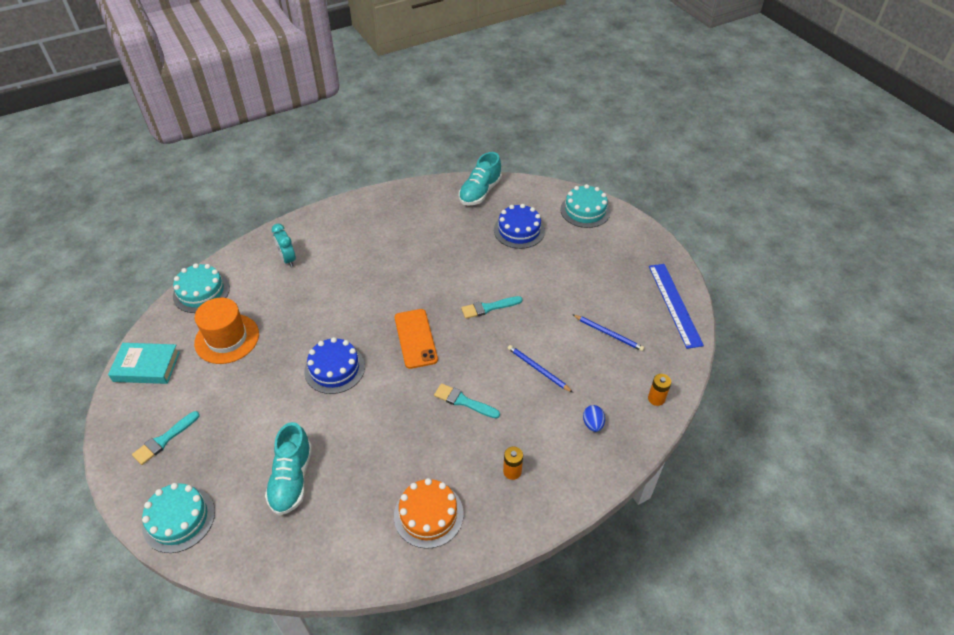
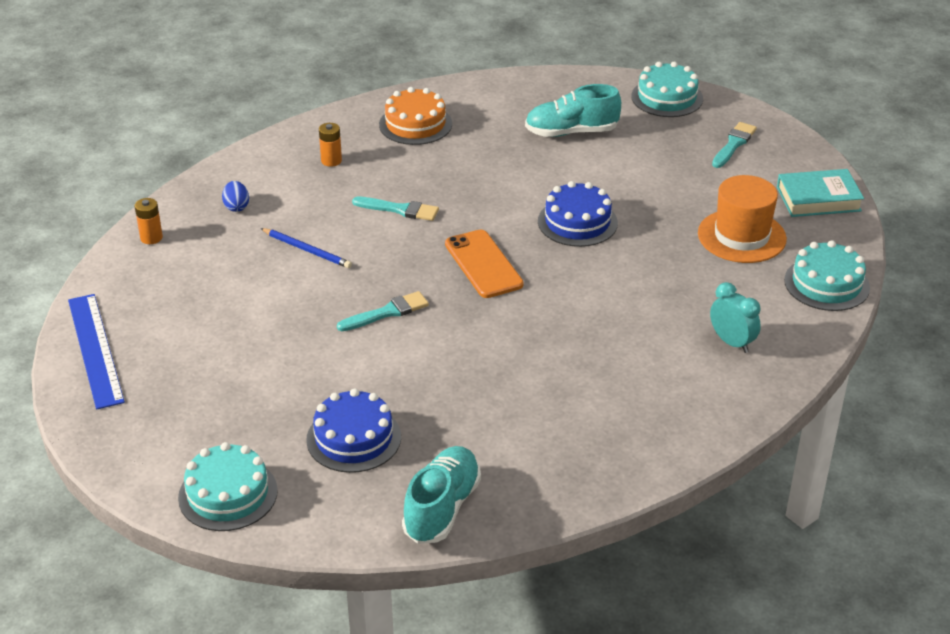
camera: 170 degrees right, 10 degrees down
(292, 479) = (571, 132): turquoise shoe -> turquoise shoe turned 90 degrees counterclockwise
(608, 334) = (205, 300): blue pencil -> none

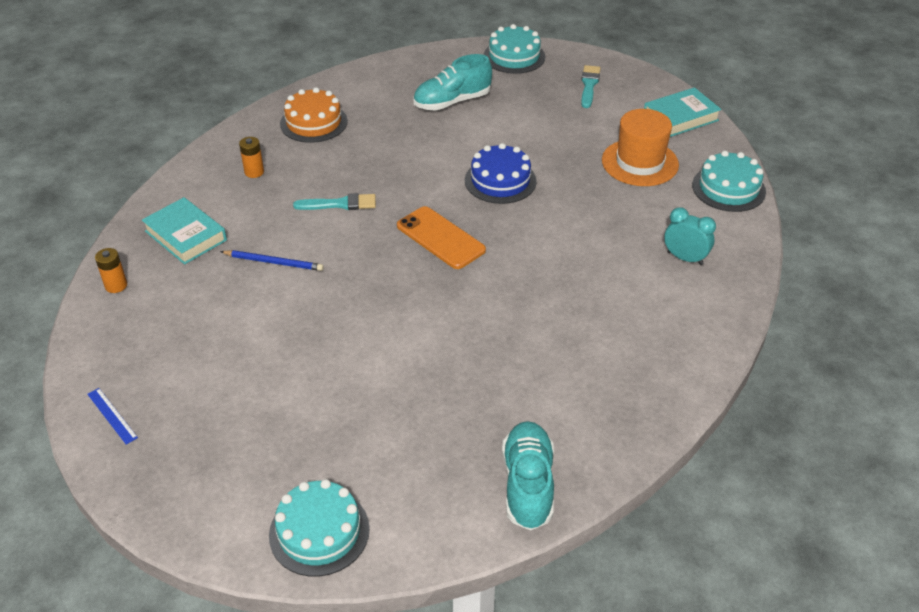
camera: 20 degrees left, 5 degrees up
(95, 350) = (112, 415): blue ruler -> blue ruler, size x0.47
(236, 207) = (186, 235): blue egg -> turquoise book
(353, 438) = (411, 438): blue cake -> none
(387, 312) = (378, 305): turquoise brush -> none

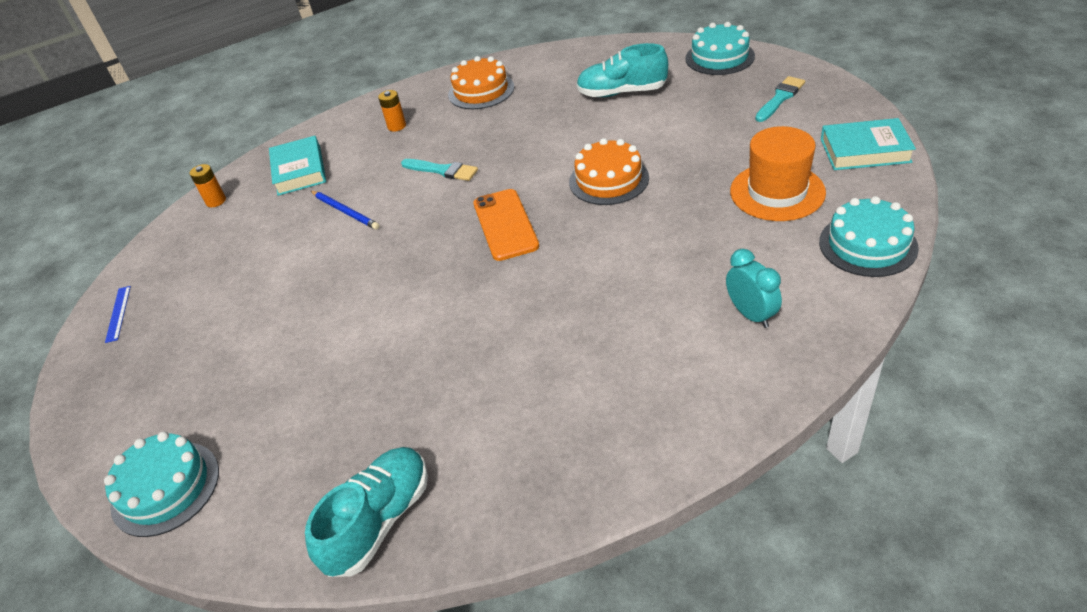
camera: 35 degrees right, 0 degrees up
(500, 180) = (609, 180): blue cake -> orange cake

